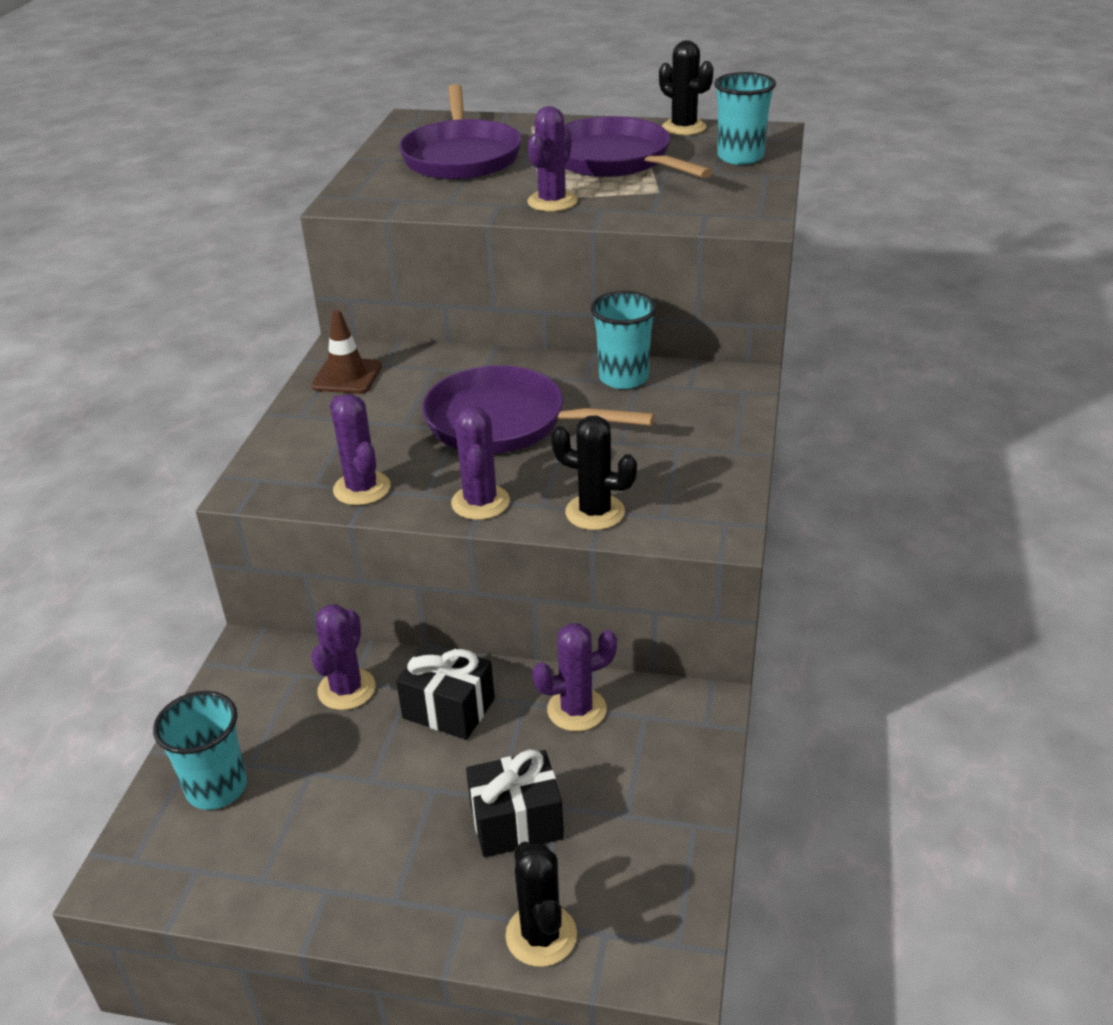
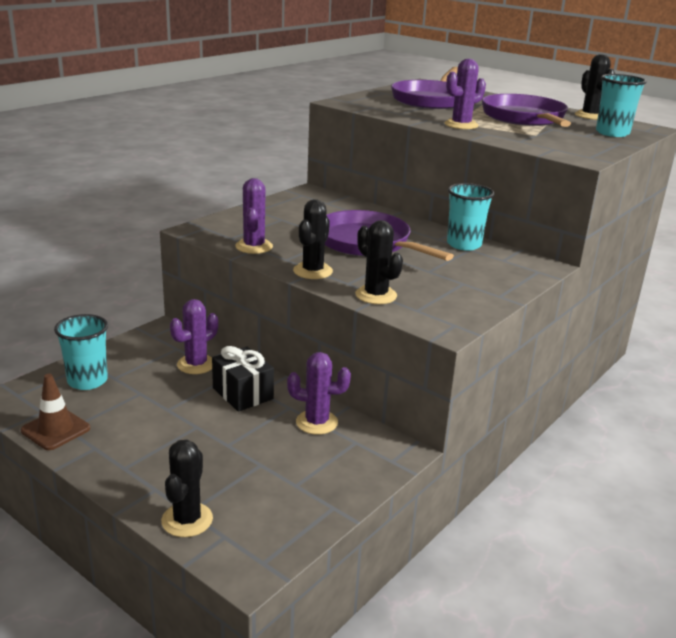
camera: 25 degrees right, 10 degrees down
(347, 376) = (300, 202): brown traffic cone -> brown traffic cone (55, 429)
(480, 502) = (313, 271): purple cactus -> black cactus
(516, 822) = (227, 460): black gift -> none

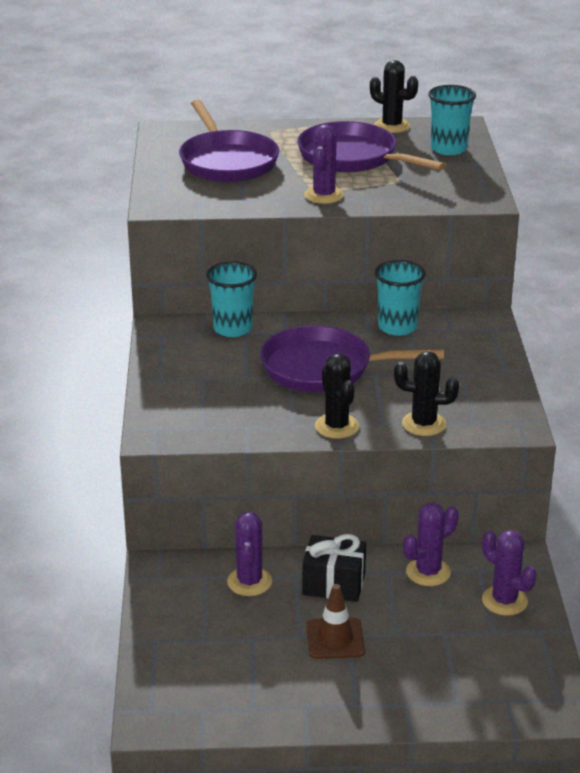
camera: 40 degrees left, 5 degrees up
(55, 429) = (245, 715): brown traffic cone -> brown traffic cone (335, 639)
(87, 381) = (187, 657): turquoise cup -> turquoise cup (232, 328)
(187, 520) = (466, 708): black cactus -> none
(254, 246) = (241, 426): purple cactus -> purple cactus (504, 601)

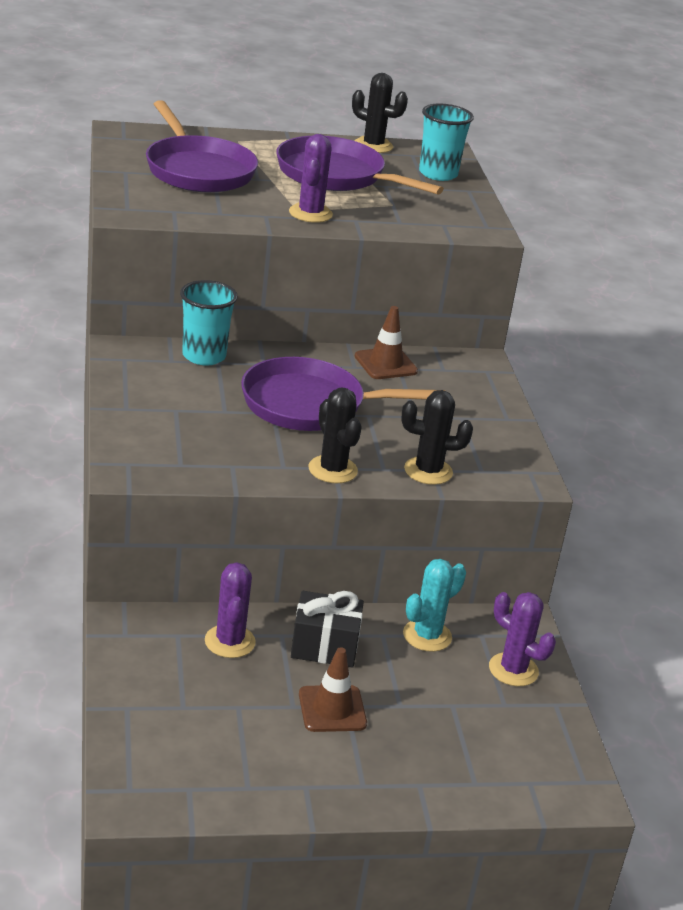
camera: 10 degrees left, 0 degrees up
(397, 327) = (385, 364): turquoise cup -> brown traffic cone
(428, 572) = (427, 636): purple cactus -> turquoise cactus

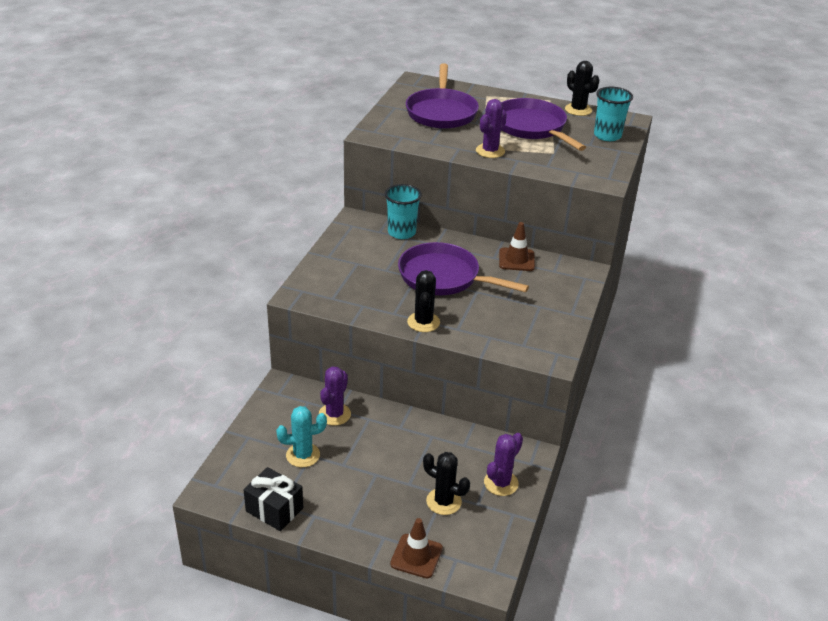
camera: 30 degrees right, 5 degrees up
(324, 646) = (389, 433): black gift -> black gift (274, 509)
(332, 709) = (365, 473): brown traffic cone -> brown traffic cone (416, 556)
(427, 636) = (460, 445): turquoise cactus -> turquoise cactus (303, 455)
(428, 471) = (486, 337): black cactus -> black cactus (443, 501)
(513, 670) = (501, 483): purple cactus -> purple cactus turned 60 degrees clockwise

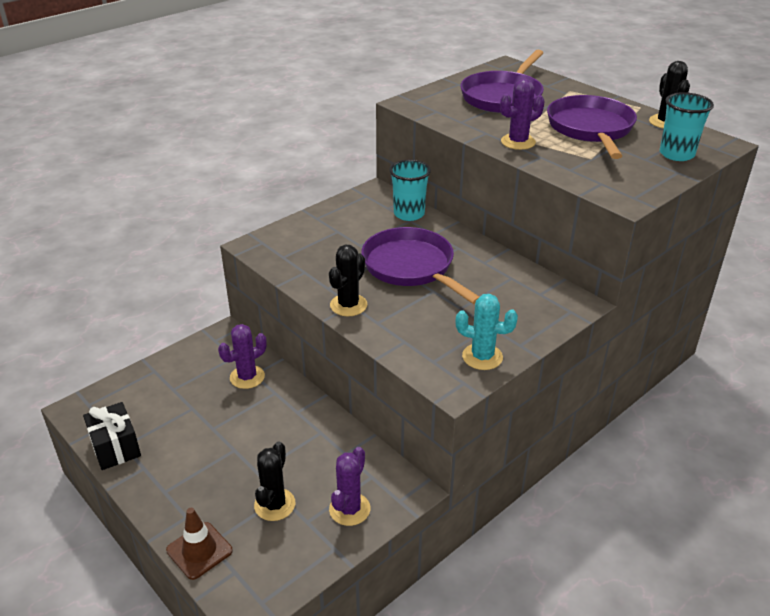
camera: 30 degrees right, 0 degrees up
(303, 455) = (185, 405): turquoise cactus -> turquoise cactus (482, 357)
(443, 501) = (274, 504): black cactus -> black cactus turned 45 degrees clockwise
(501, 483) = (349, 509): purple cactus -> purple cactus turned 45 degrees counterclockwise
(516, 260) = (507, 271): brown traffic cone -> none

